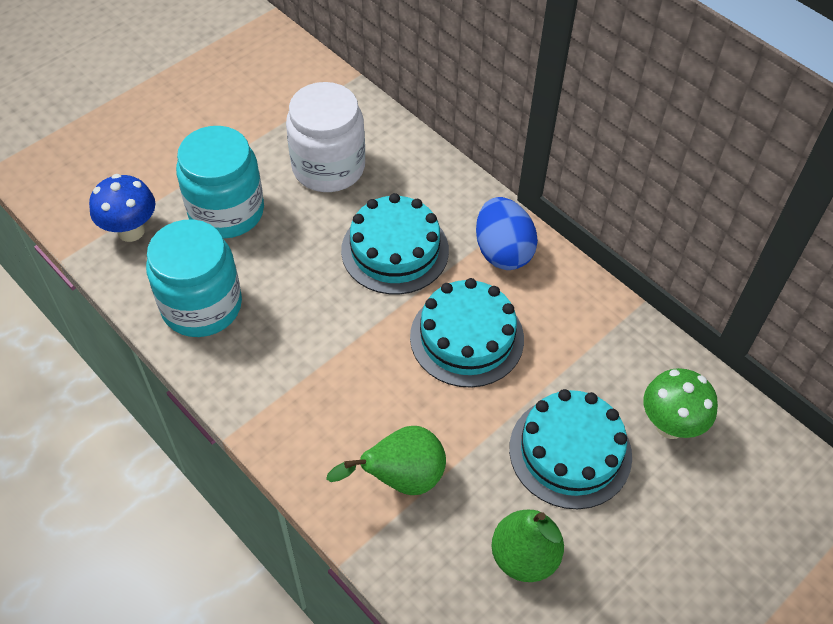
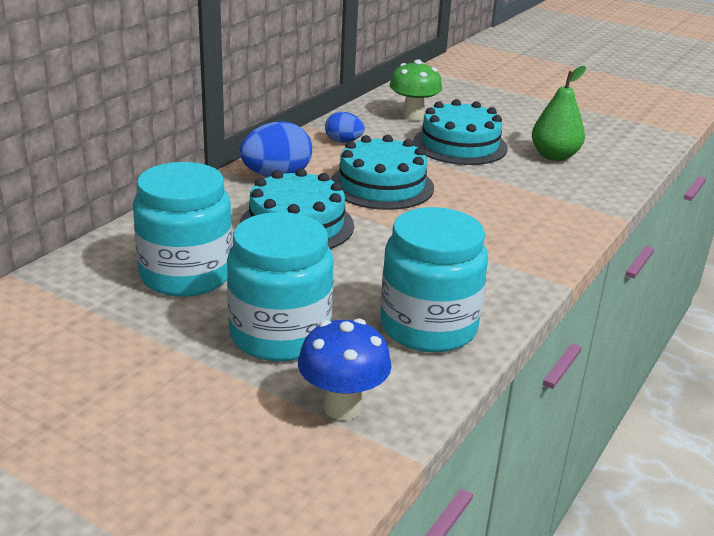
camera: 105 degrees left, 25 degrees down
(328, 167) = (186, 275): white jar -> turquoise jar
(401, 478) = (535, 201): green pear -> none
(589, 328) = (343, 141): none -> blue egg

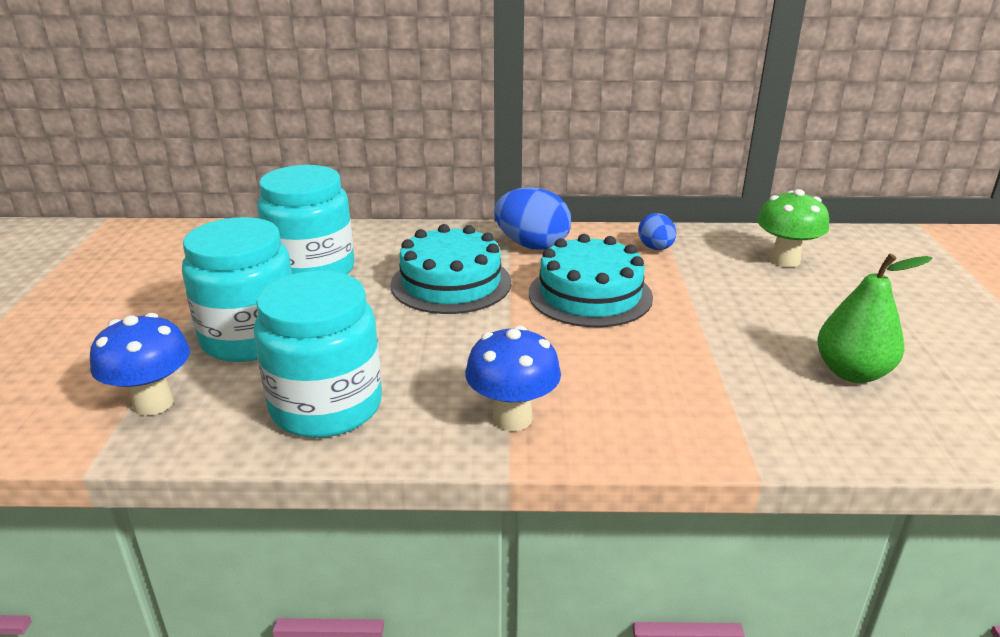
camera: 60 degrees right, 0 degrees up
(460, 145) = (763, 305): turquoise cake -> none
(509, 264) = (512, 418): none -> blue mushroom

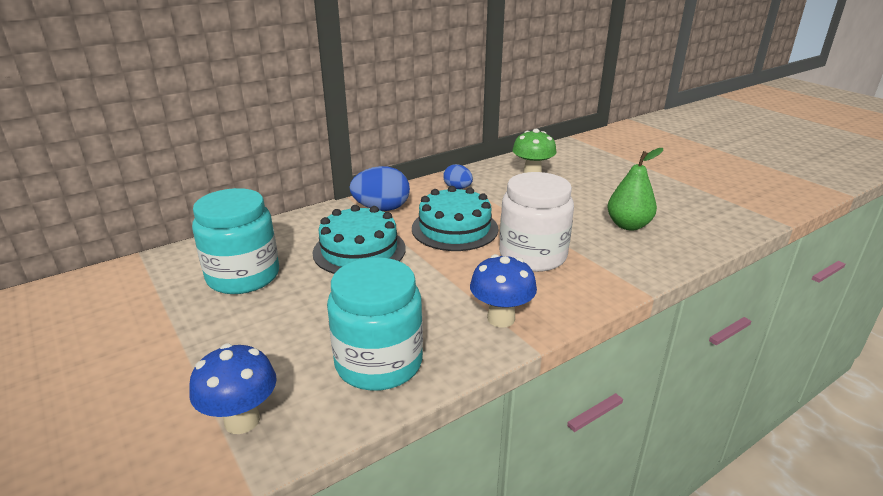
camera: 35 degrees left, 0 degrees up
(250, 338) = (259, 341): turquoise jar -> none
(650, 361) = (532, 255): none -> white jar

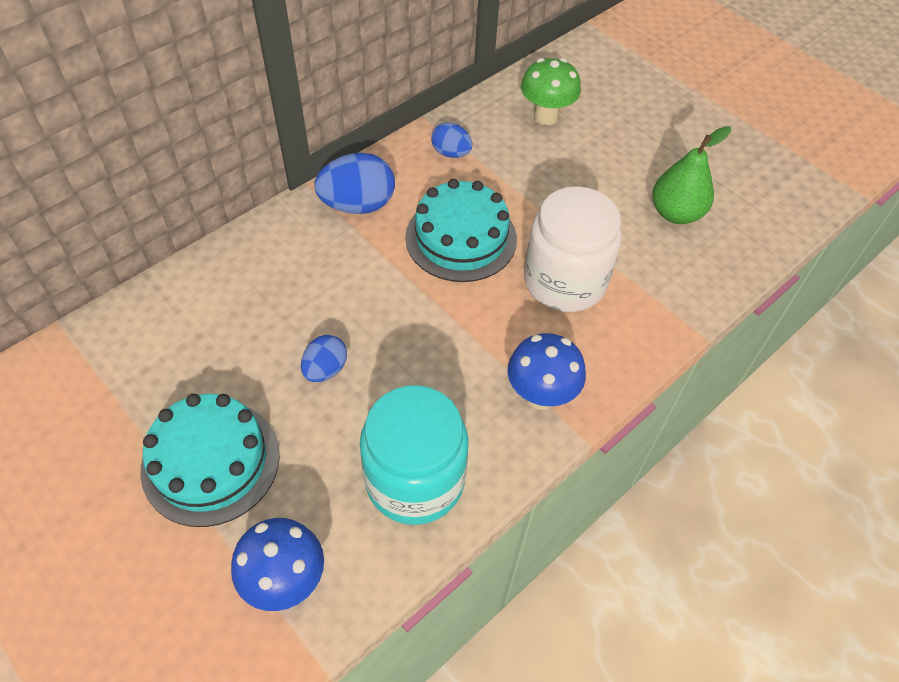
camera: 10 degrees left, 25 degrees up
(243, 276) = (212, 353): turquoise jar -> none
(327, 291) = (325, 369): none -> blue egg
(359, 250) = (348, 291): turquoise cake -> turquoise cake (211, 462)

